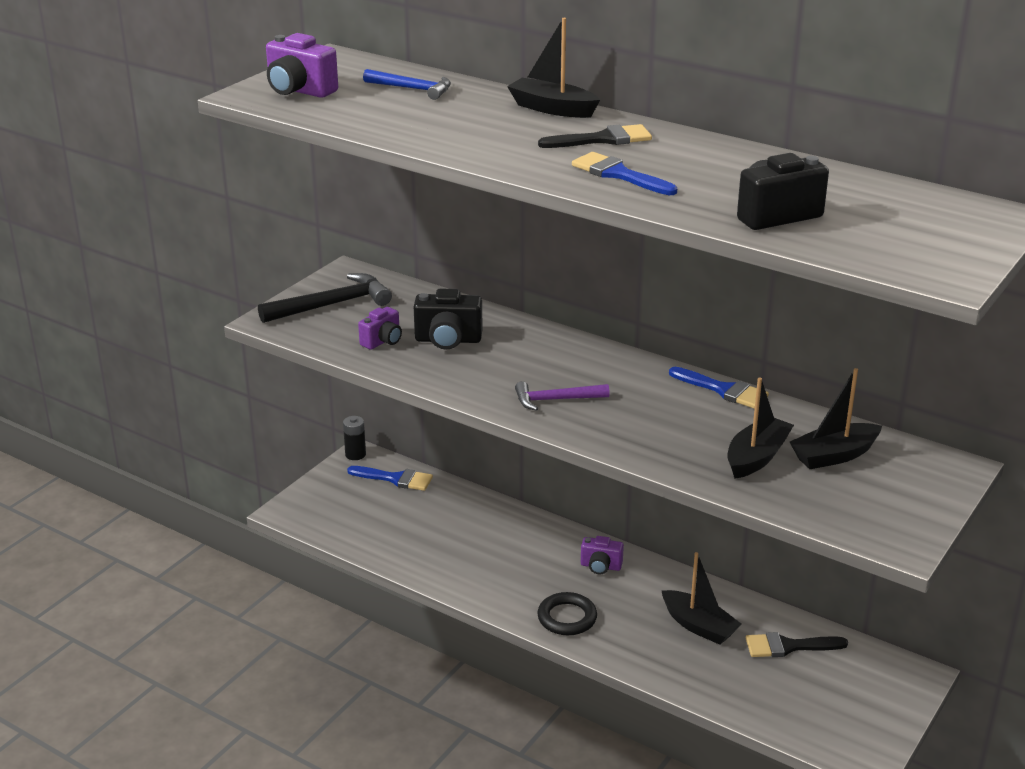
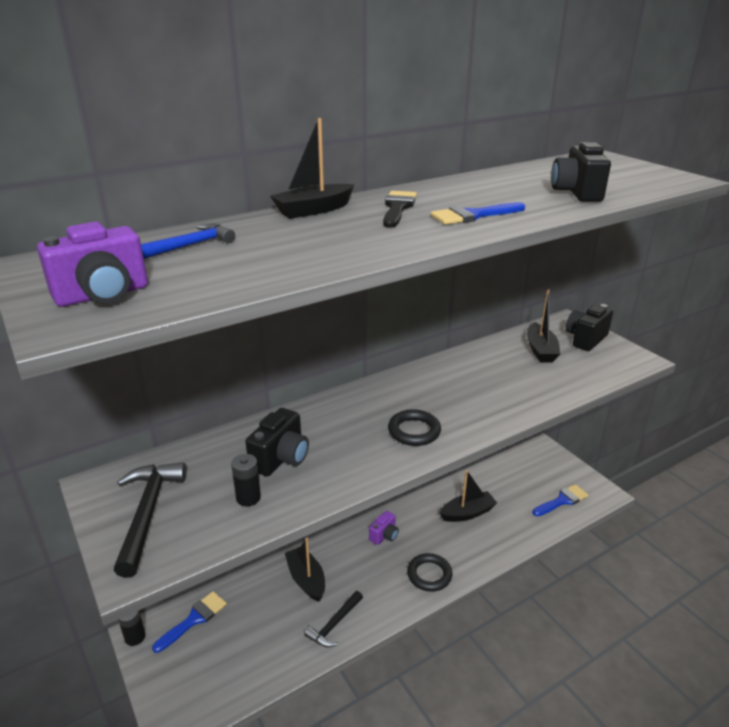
camera: 65 degrees left, 0 degrees up
(382, 341) = (248, 498): purple camera -> black battery
(449, 568) = (334, 624): none -> black hammer
(556, 400) = (414, 431): purple hammer -> black ring
(723, 390) = (445, 361): blue brush -> blue brush (562, 500)
(756, 457) = (531, 375): black boat -> black boat (306, 579)
(788, 646) = (502, 484): black brush -> none
(913, 490) = (585, 339): none -> black camera

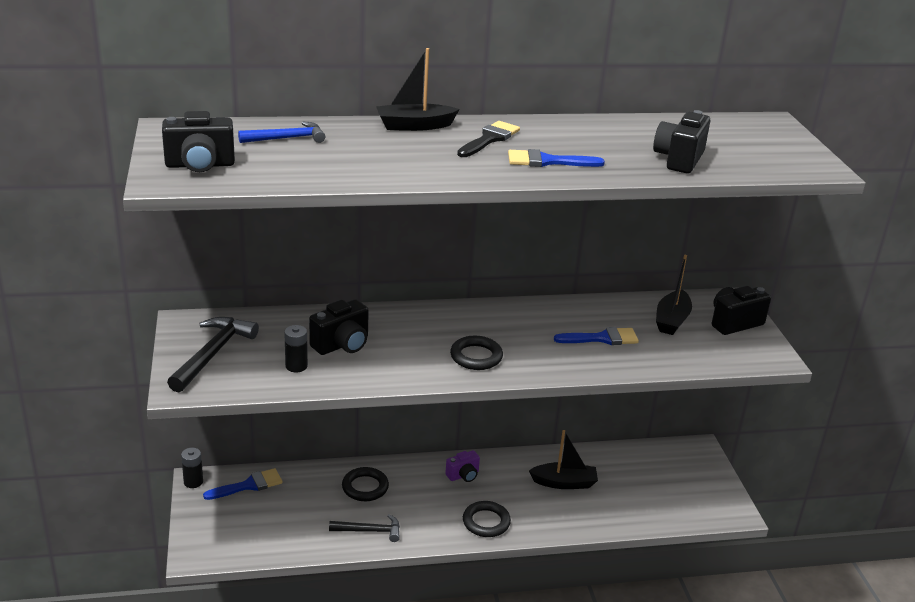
camera: 20 degrees right, 0 degrees up
(103, 295) = (200, 165): purple camera -> black camera
(306, 579) = (365, 487): black boat -> black ring
(334, 624) = (370, 531): black hammer -> black hammer turned 150 degrees counterclockwise
(562, 500) = (679, 504): blue brush -> blue brush (602, 338)

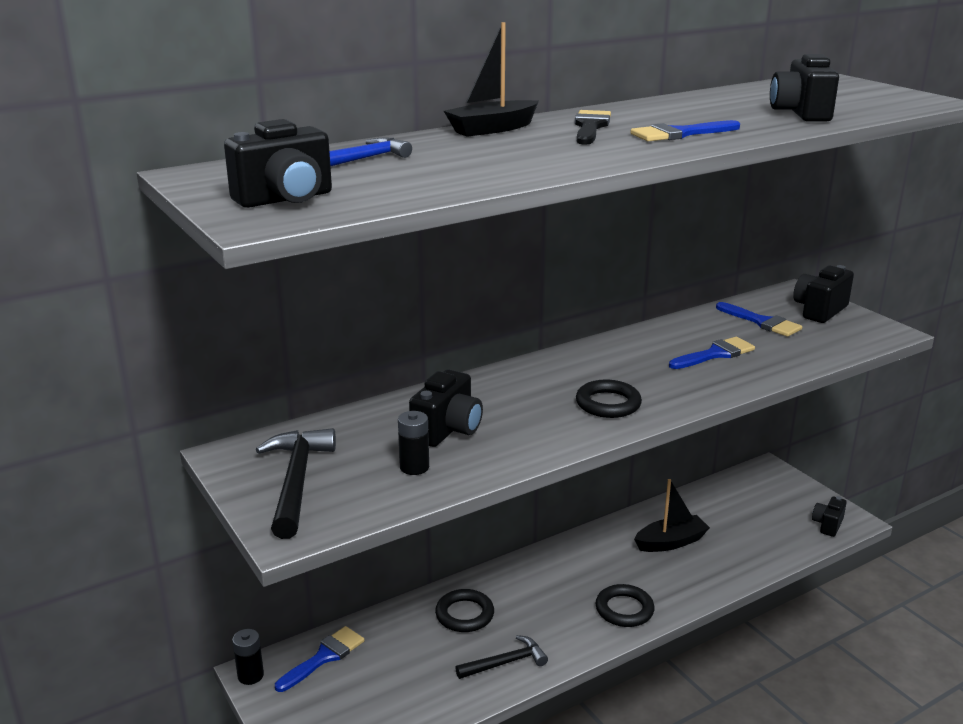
camera: 20 degrees left, 5 degrees down
(463, 475) = (563, 567): purple camera -> none
(671, 320) = (762, 322): black boat -> blue brush
(710, 510) = (827, 525): none -> black camera

